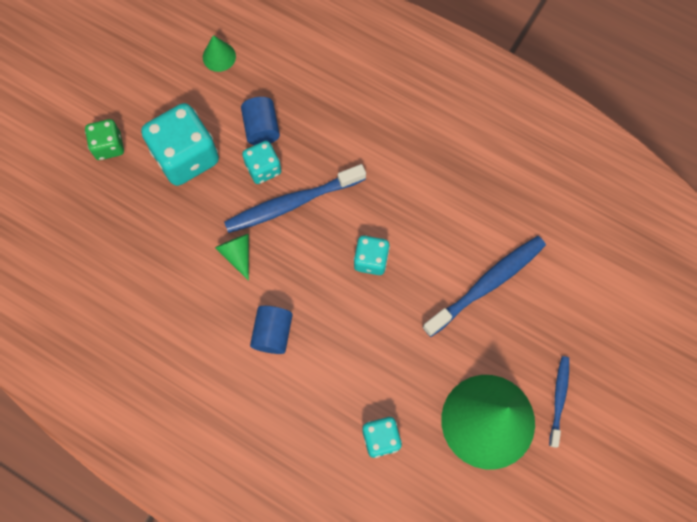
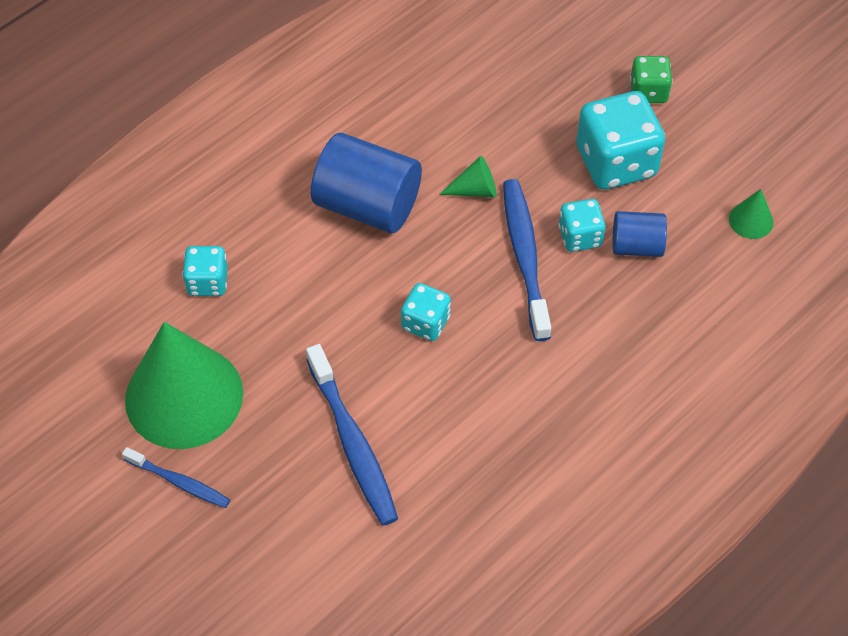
camera: 105 degrees right, 15 degrees down
(272, 333) = (367, 205): blue cylinder -> blue cylinder, size x1.80

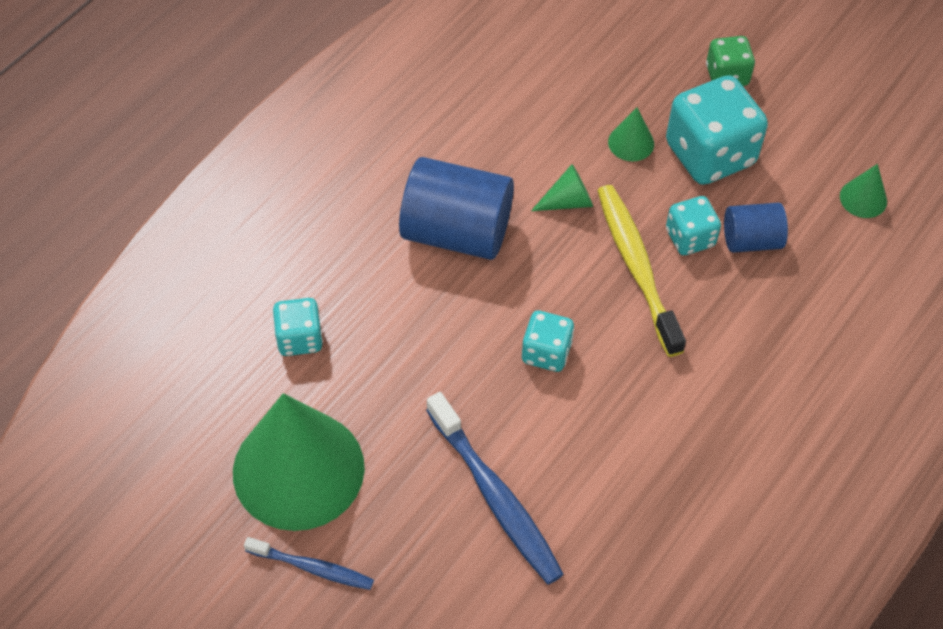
camera: 10 degrees left, 0 degrees up
(525, 257) = (636, 267): blue toothbrush -> yellow toothbrush
(544, 143) = (631, 143): none -> green cone

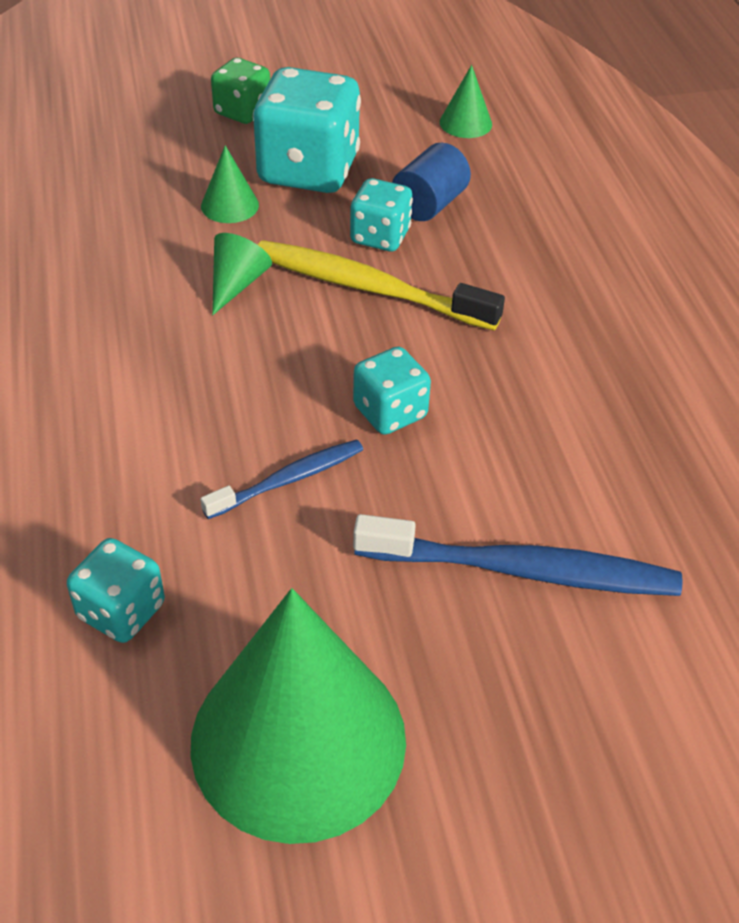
camera: 50 degrees left, 10 degrees down
(312, 567) = (453, 823): blue toothbrush -> blue toothbrush (288, 480)
(456, 232) = (163, 383): blue cylinder -> none

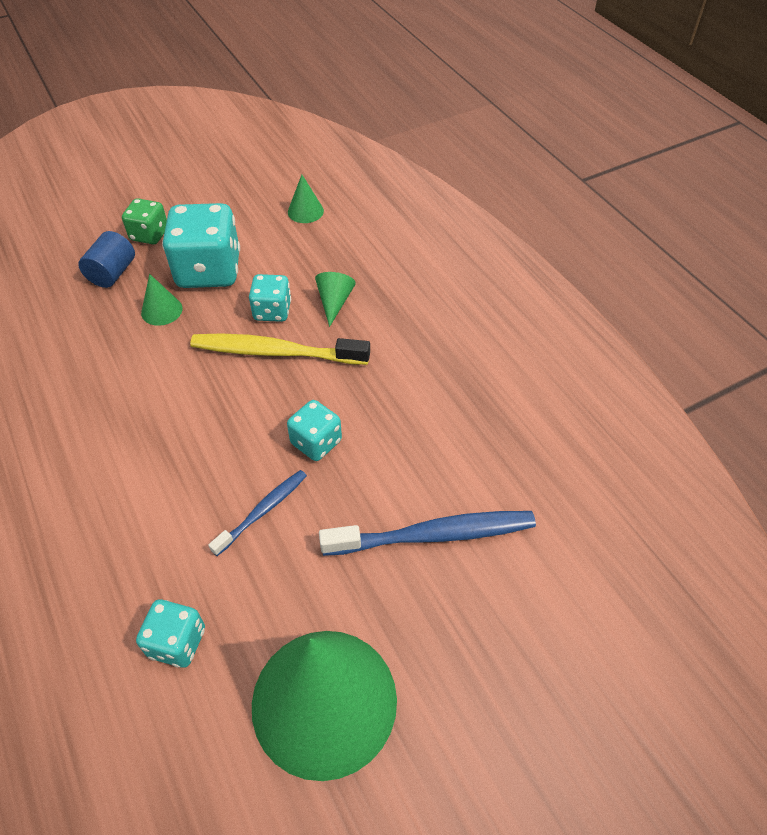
camera: 15 degrees left, 5 degrees up
(236, 284) = (184, 371): green cone -> green cone (334, 302)
(429, 204) = (298, 279): blue cylinder -> blue cylinder (112, 273)

